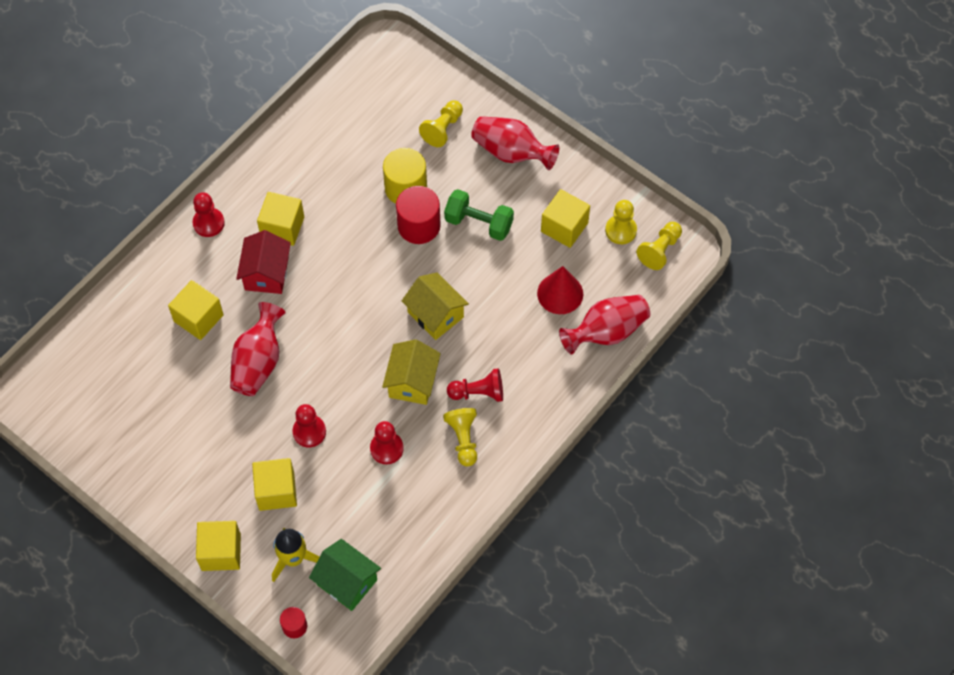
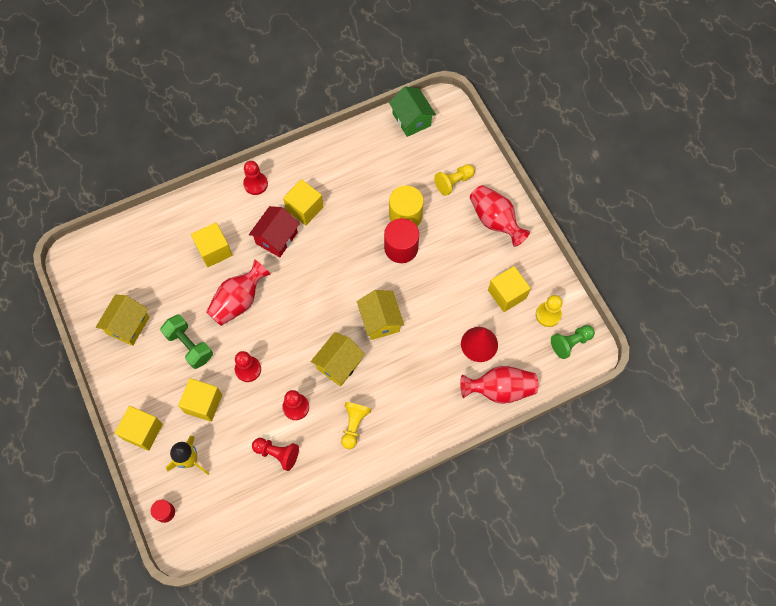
camera: 25 degrees right, 5 degrees up
(139, 444) = (128, 325): none -> yellow house
(347, 582) = (218, 496): green house -> green house (411, 119)
(478, 223) = (445, 264): green dumbbell -> green dumbbell (189, 346)
(478, 392) = (382, 394): red pawn -> red pawn (277, 454)
(660, 250) = (570, 343): yellow pawn -> green pawn

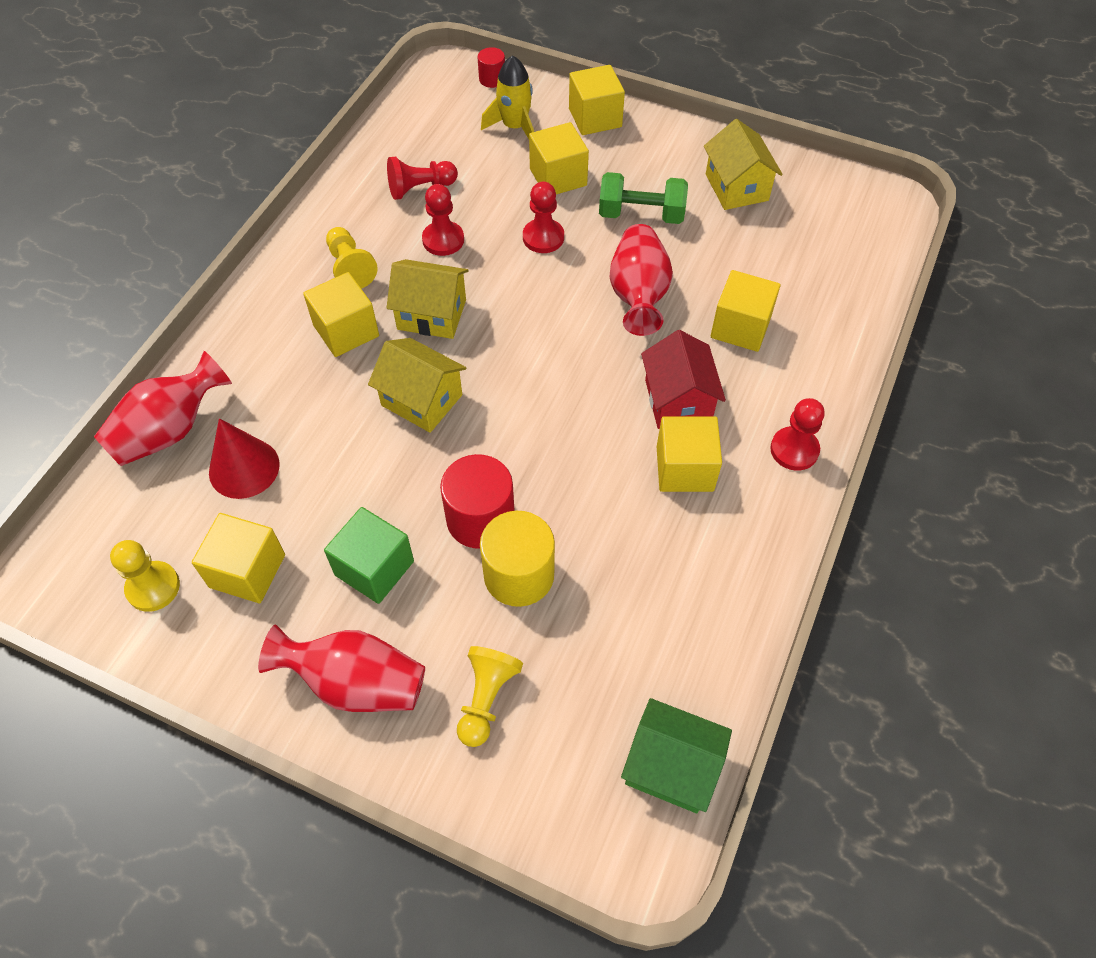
camera: 140 degrees right, 10 degrees down
(339, 364) = (431, 314): yellow house -> yellow house turned 75 degrees counterclockwise
(384, 386) = (346, 331): none -> yellow cube
(457, 258) = (374, 568): none -> green cube
(570, 343) = (87, 569): green pawn -> none

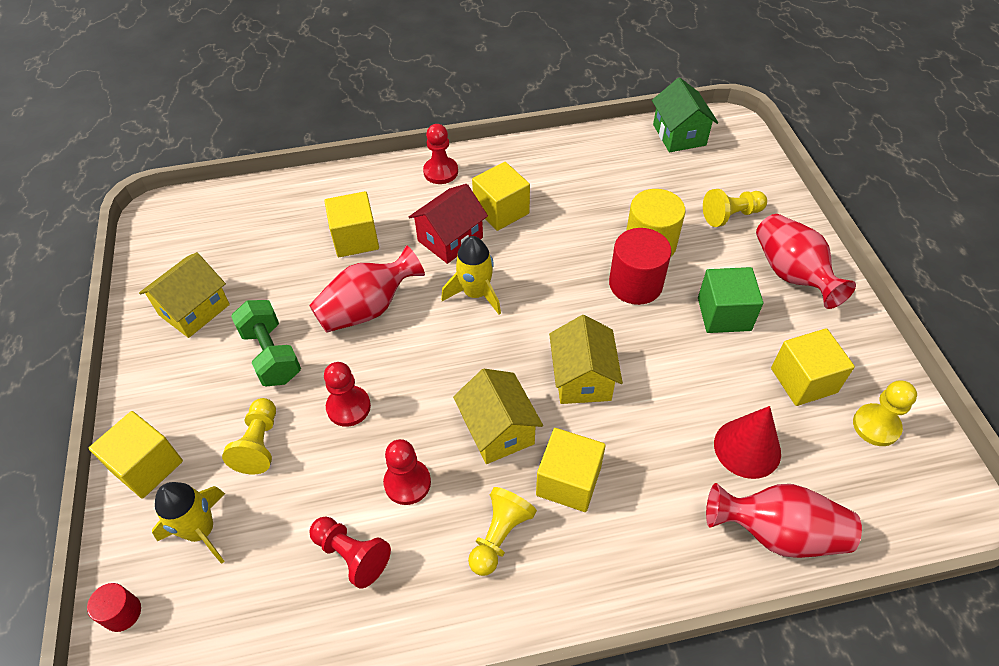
camera: 125 degrees left, 5 degrees down
(558, 177) = (259, 444): yellow cube -> yellow pawn
(587, 380) = (476, 294): none -> yellow rocket

